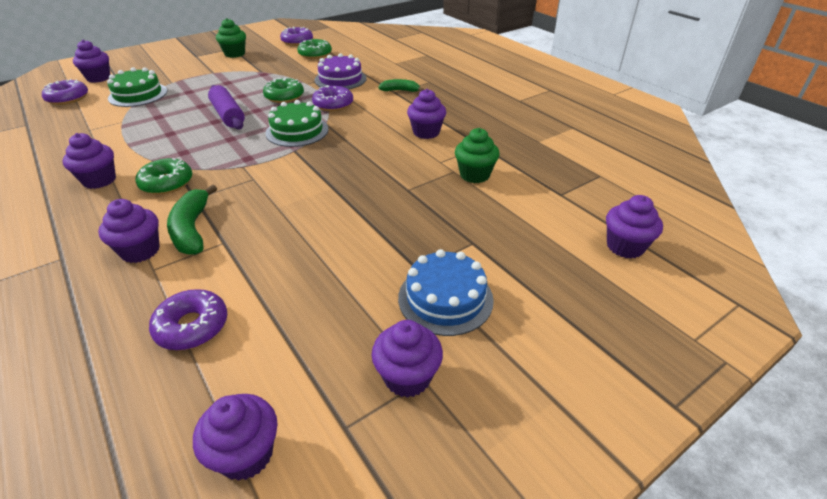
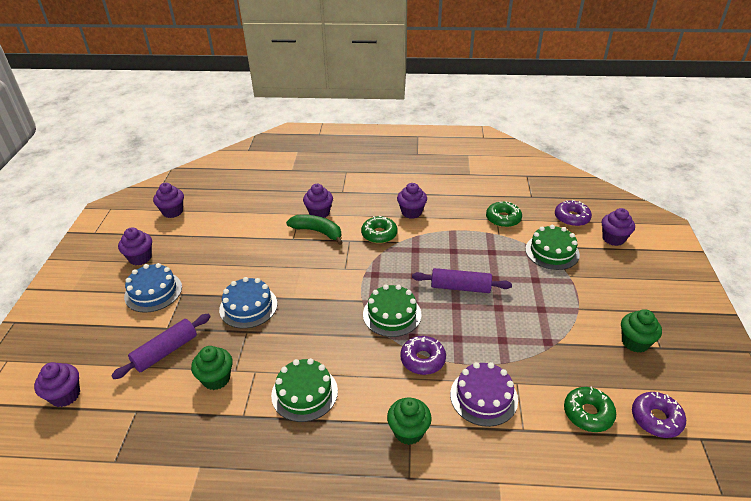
camera: 130 degrees right, 0 degrees up
(192, 326) = (246, 215): purple donut -> none
(284, 96) = (472, 334): green donut -> green donut (503, 219)
(377, 207) = (248, 306): none -> blue cake
(400, 90) = (408, 431): green banana -> green cupcake
(426, 132) = (304, 393): purple cupcake -> green cake
(495, 221) = (166, 351): none -> purple rolling pin

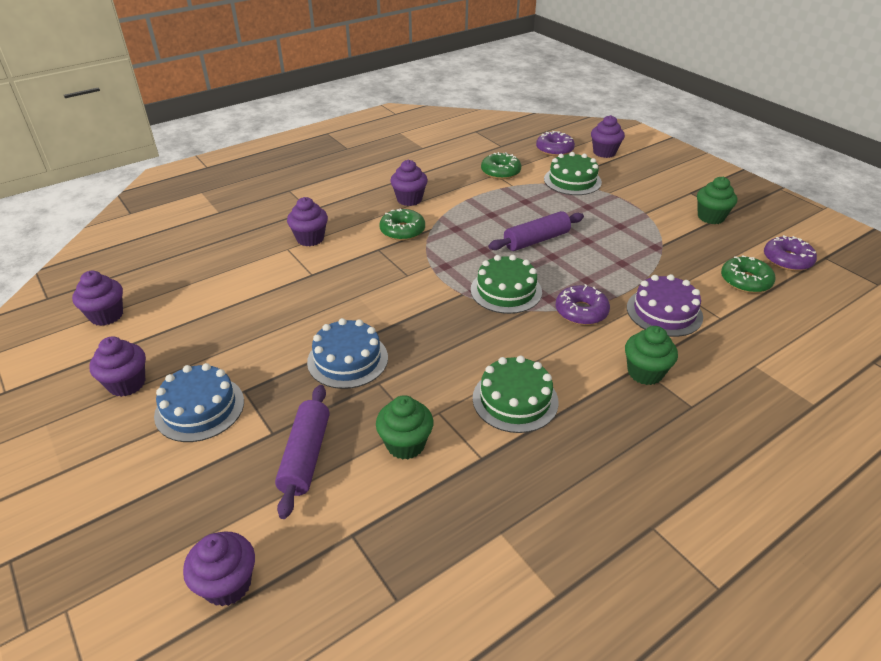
camera: 40 degrees left, 0 degrees up
(318, 232) = (332, 256): green banana -> none

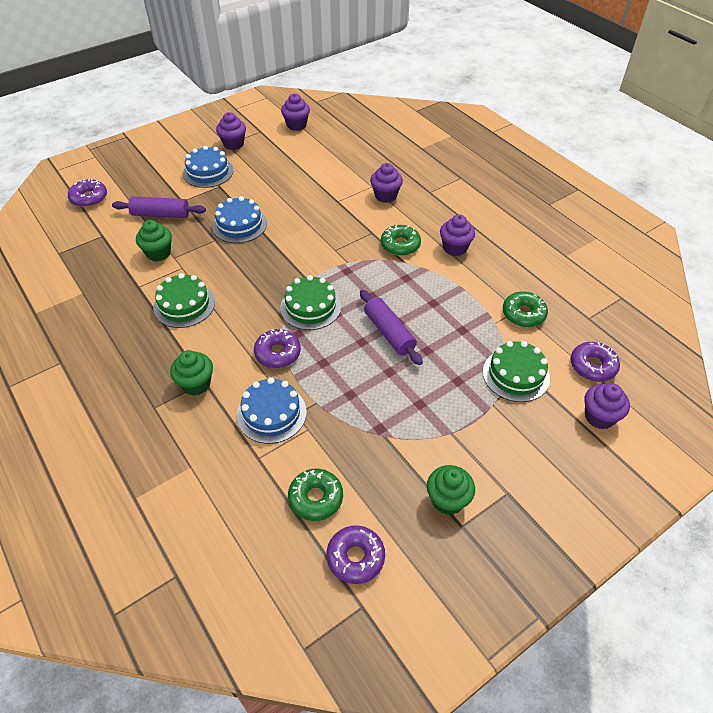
camera: 90 degrees right, 10 degrees up
(227, 584) = (89, 198): purple cupcake -> purple donut
(664, 312) = (271, 413): purple cake -> blue cake

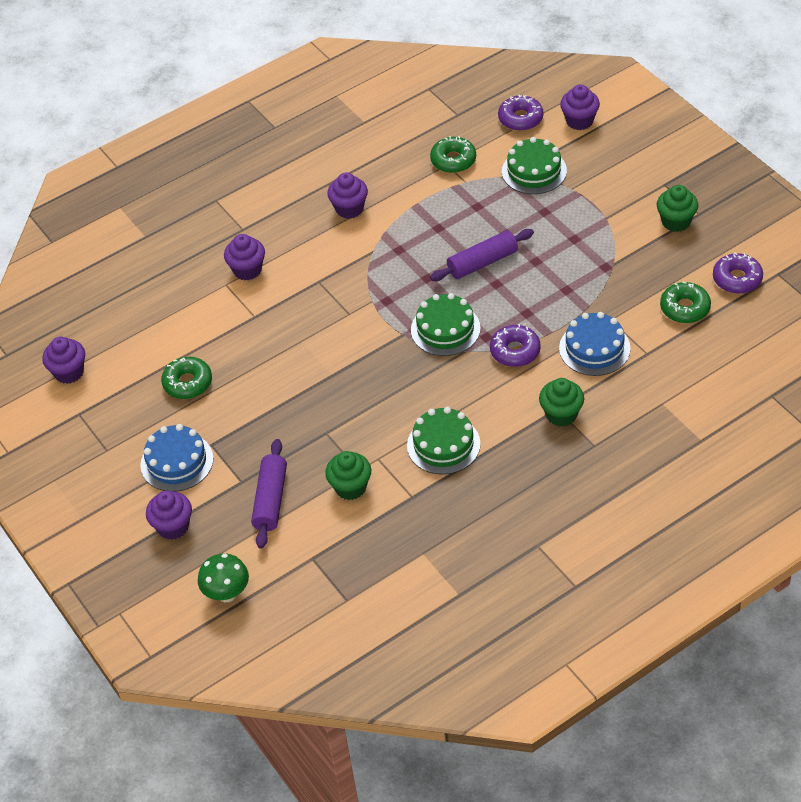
camera: 85 degrees left, 0 degrees up
(89, 198) = (227, 594): purple donut -> green mushroom
(233, 144) = (109, 441): purple cupcake -> purple cupcake (173, 526)
(239, 225) = (297, 411): blue cake -> none
(400, 245) = (343, 255): green donut -> green donut (188, 383)

